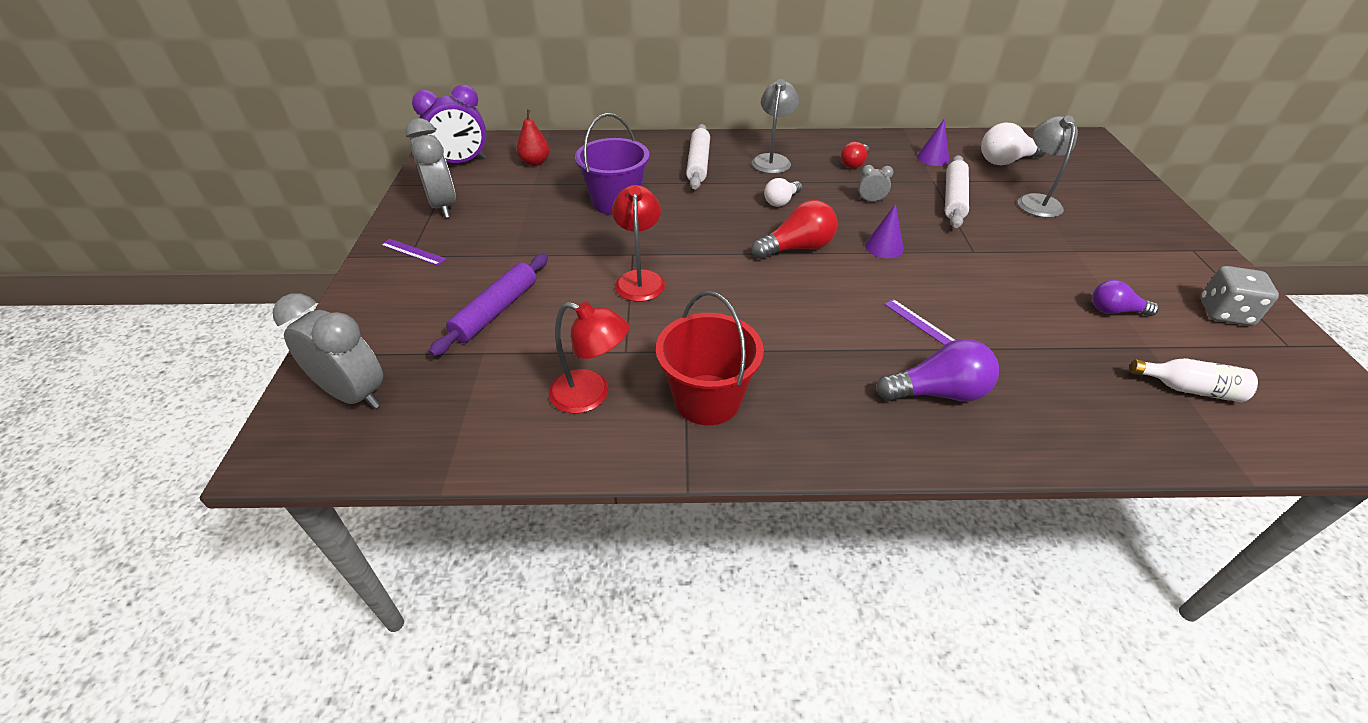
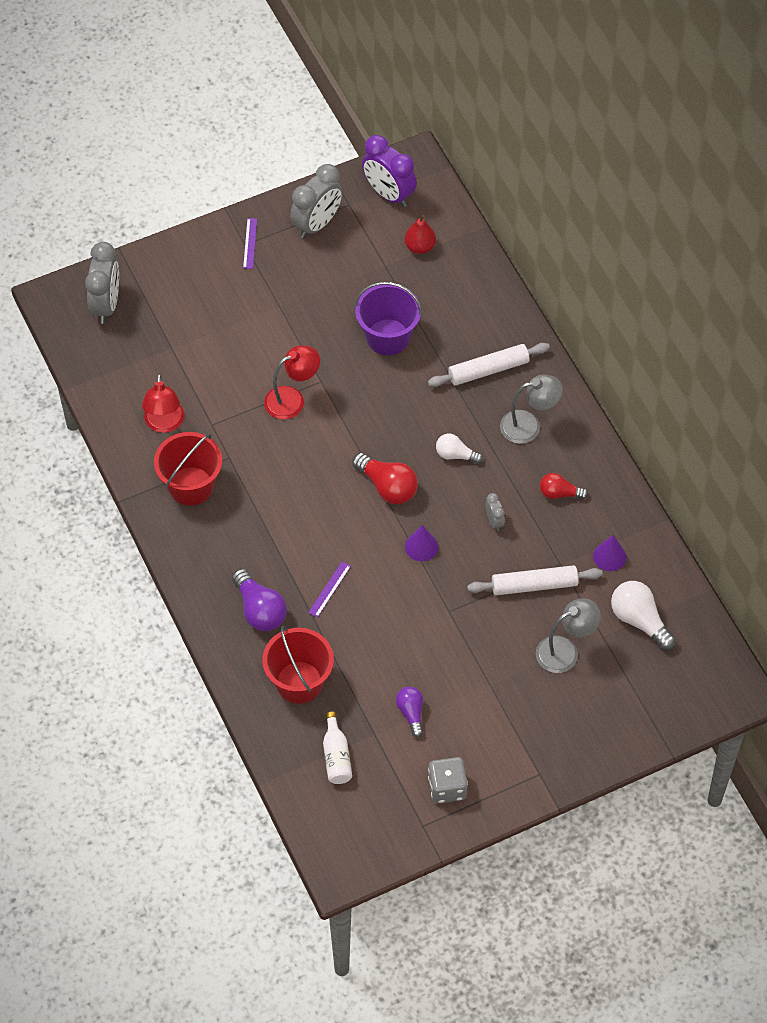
camera: 65 degrees right, 15 degrees up
(495, 311) = (213, 332): purple rolling pin -> none
(1064, 389) = (299, 682): none -> red bucket

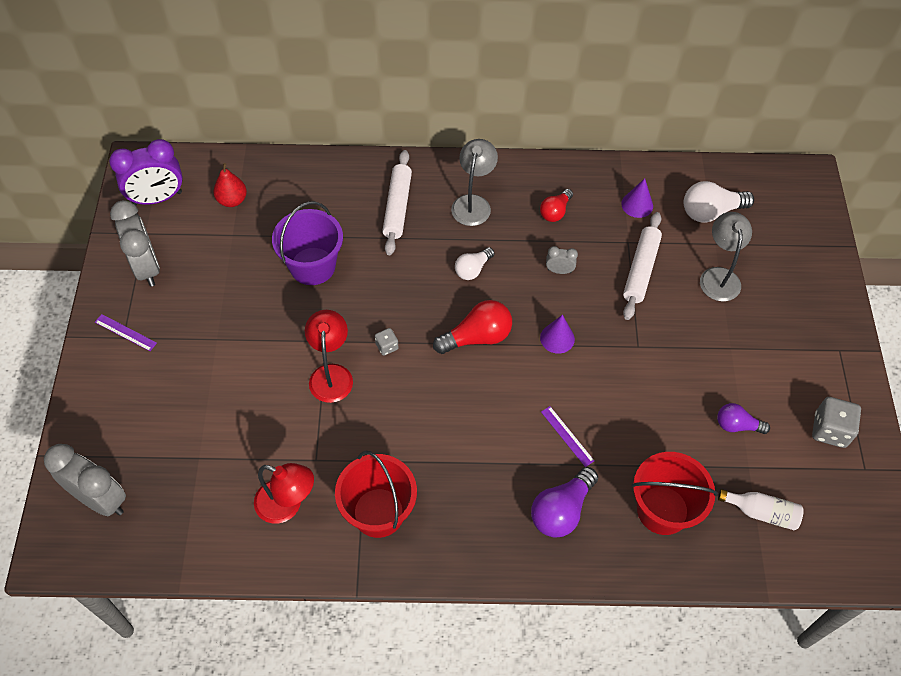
camera: 65 degrees left, 0 degrees up
(259, 610) = (561, 510): purple light bulb -> purple light bulb turned 135 degrees clockwise
(340, 426) = (387, 346): none -> grey dice

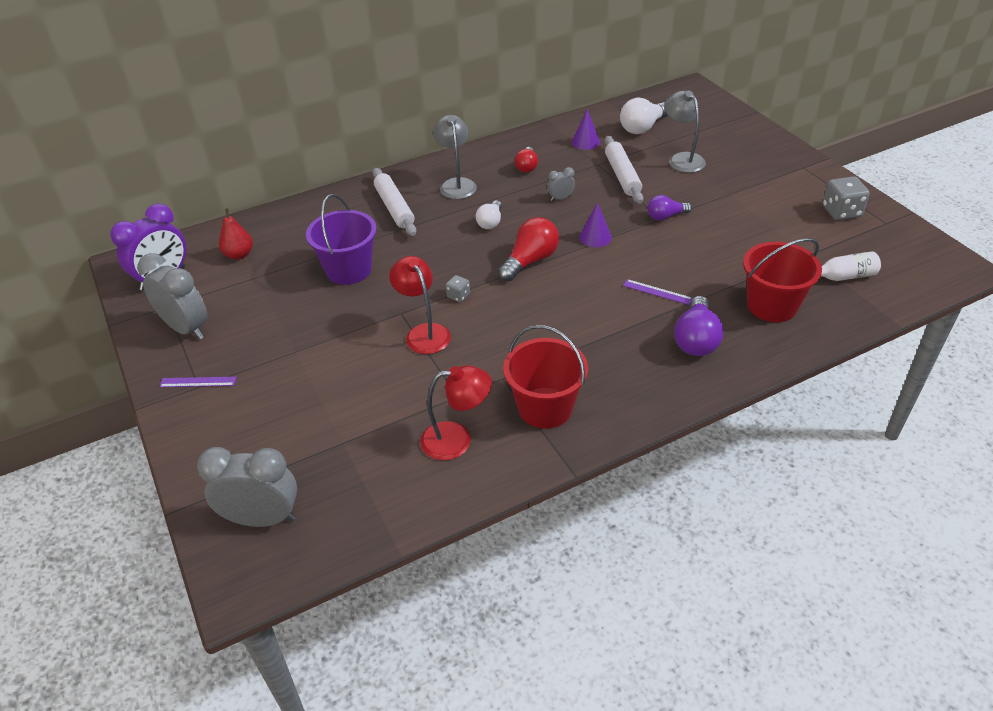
camera: 25 degrees left, 15 degrees down
(737, 425) = (776, 234): purple light bulb -> purple light bulb (665, 216)

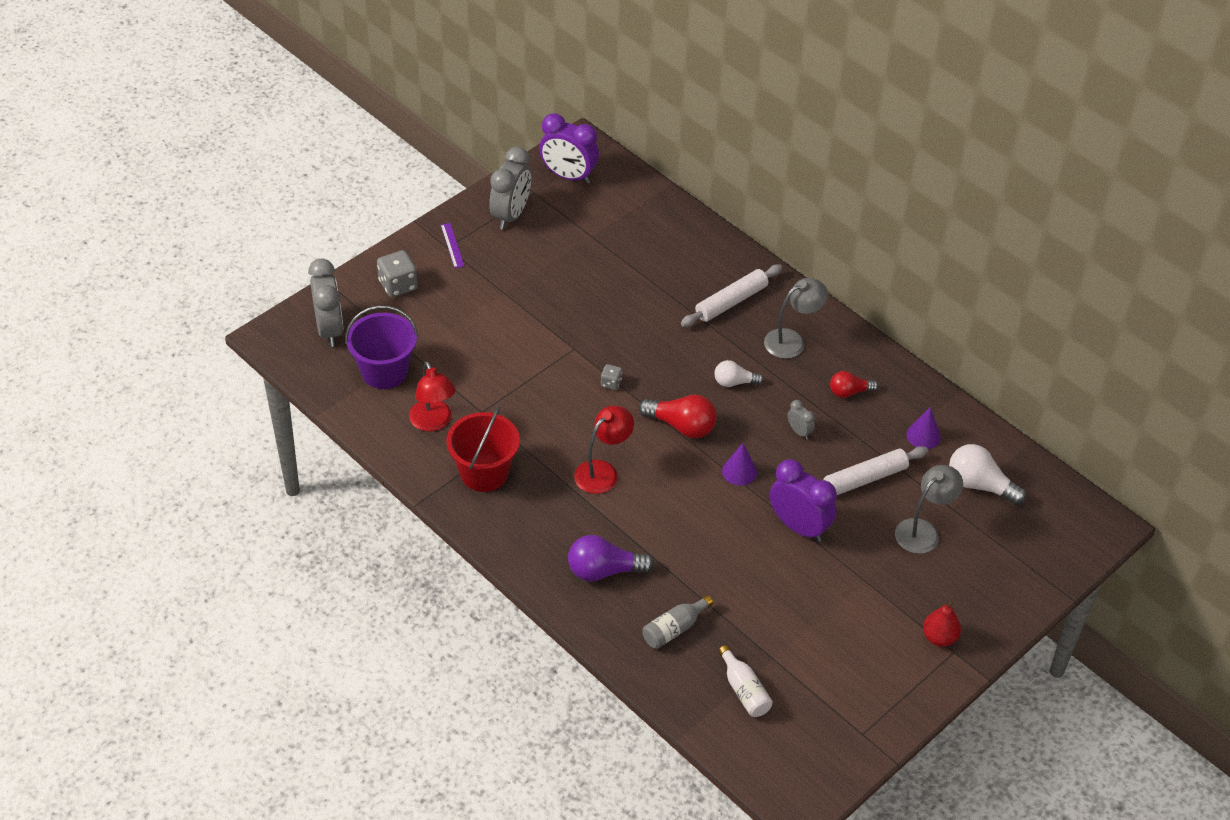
camera: 70 degrees right, 5 degrees up
(239, 255) = (618, 213): red pear -> red pear (939, 637)
(349, 270) = (622, 295): purple bucket -> purple bucket (384, 371)
(423, 333) = (553, 370): red lamp -> red lamp (602, 471)
(657, 292) = (666, 533): purple ruler -> none
(665, 216) = (799, 527): purple light bulb -> purple clock
(772, 306) = (674, 629): red bucket -> grey bottle
(841, 212) = (869, 690): grey dice -> grey dice (398, 285)

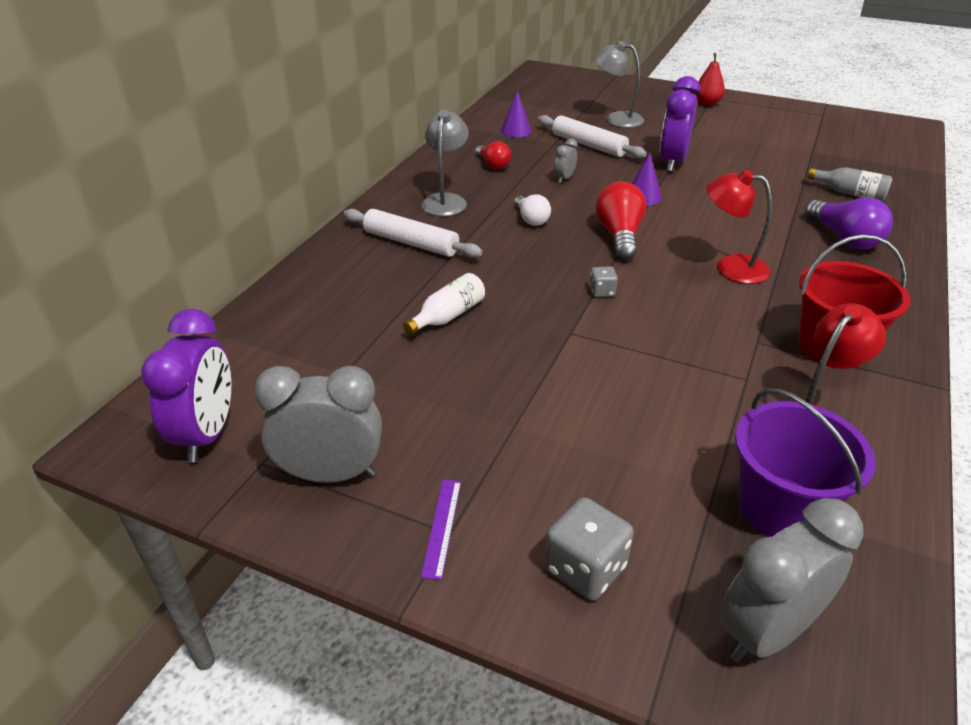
camera: 110 degrees left, 10 degrees down
(452, 245) = (441, 527): purple ruler -> purple ruler turned 45 degrees counterclockwise
(744, 690) = (857, 157): white bottle -> white bottle (448, 316)
(792, 340) = (446, 200): grey lamp -> grey lamp turned 60 degrees clockwise
(979, 485) = (548, 107): white light bulb -> none

